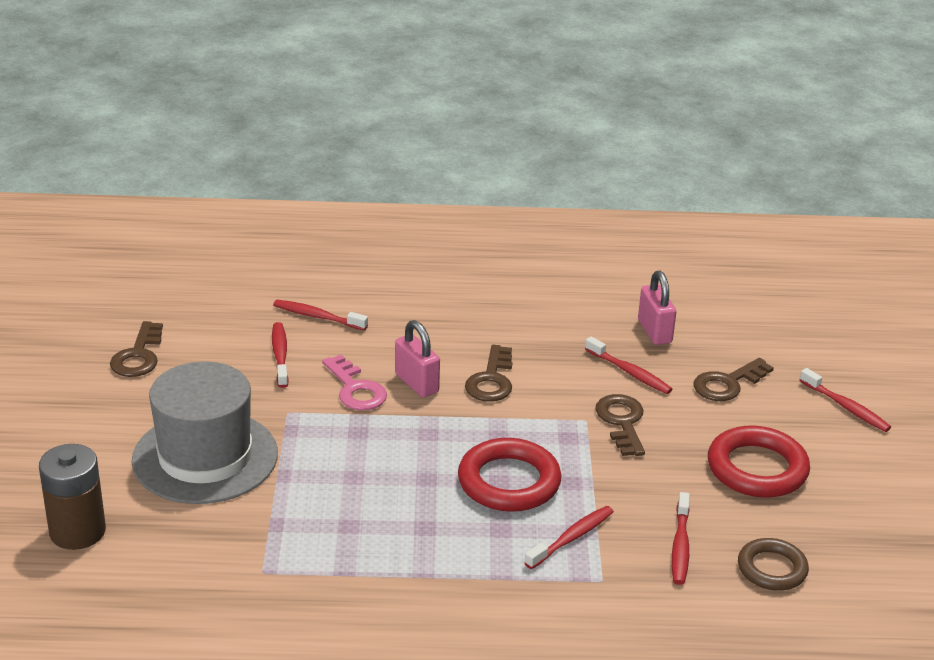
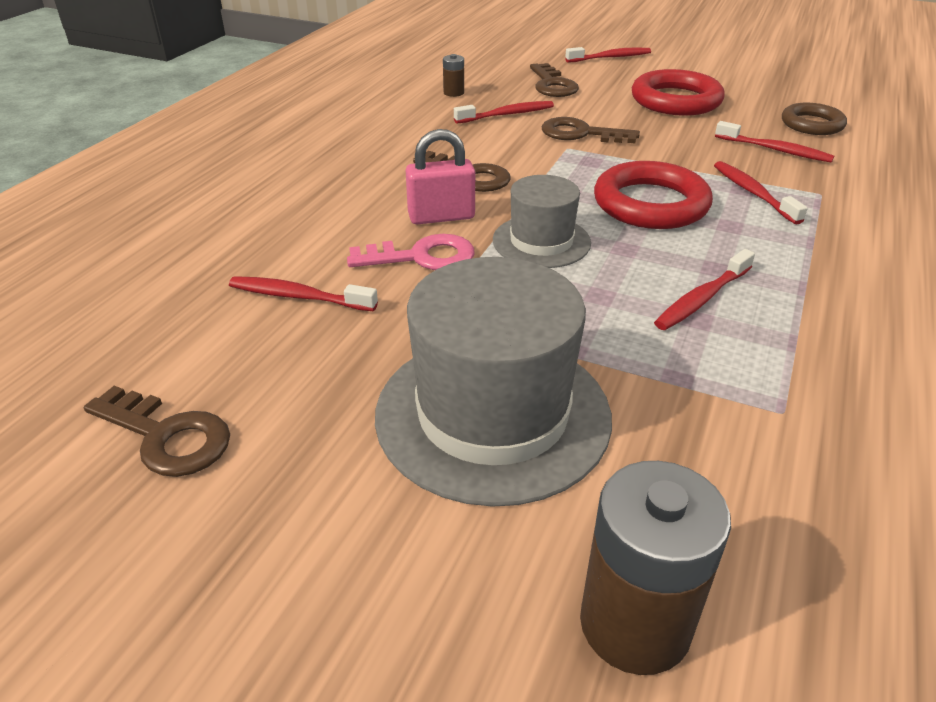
camera: 65 degrees left, 5 degrees up
(317, 316) = (242, 251): red toothbrush -> red toothbrush (701, 299)
(410, 437) = (541, 241): none -> grey hat
(654, 332) = (453, 93): pink padlock -> brown battery

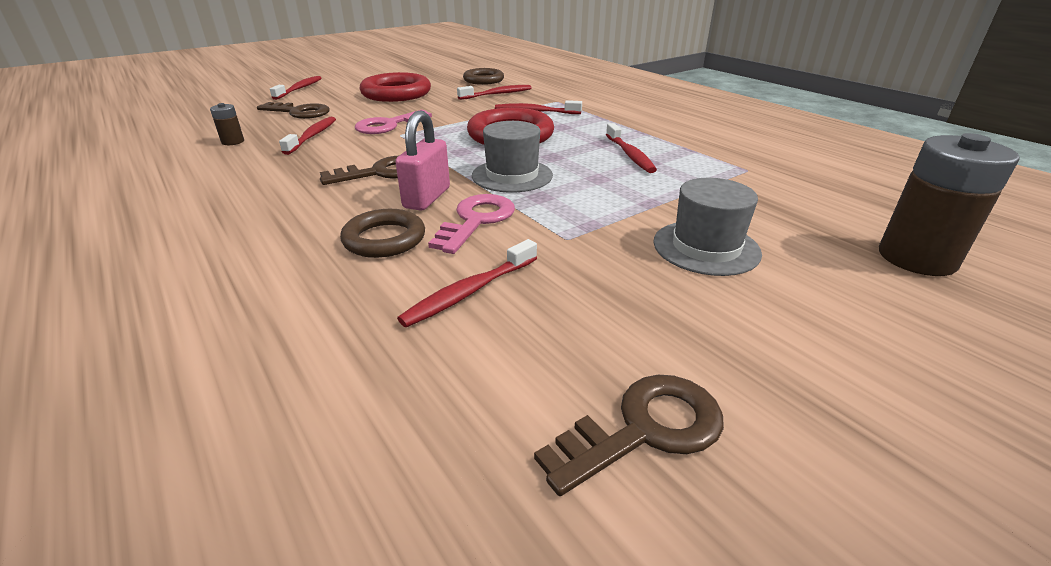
camera: 60 degrees left, 5 degrees down
(350, 228) = (384, 239): none -> brown ring
(492, 414) = (706, 247): grey hat -> grey hat, size x0.56
(581, 133) = (388, 125): brown key -> pink key

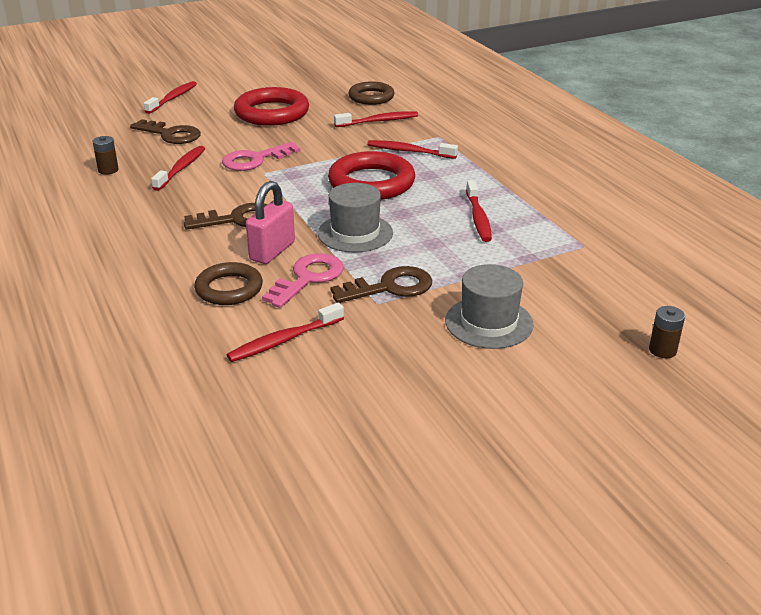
camera: 10 degrees right, 0 degrees up
(644, 429) = (366, 443): brown key -> brown key (390, 287)
(916, 258) = (662, 350): brown battery -> brown battery, size x0.46

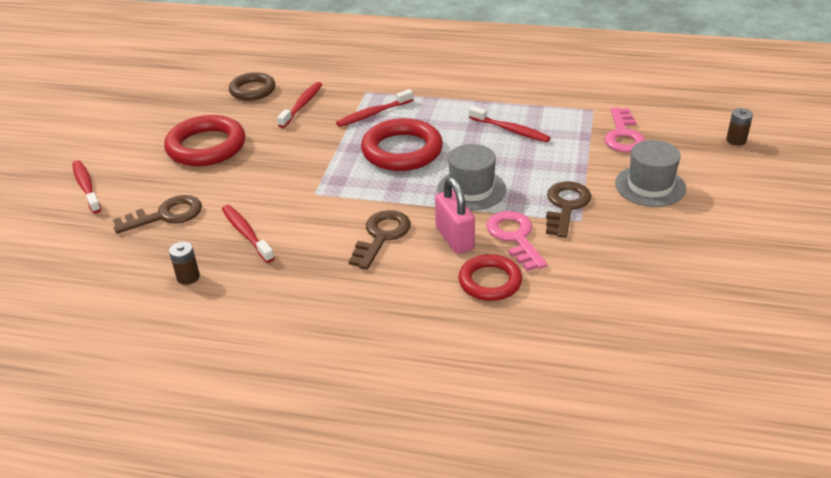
camera: 50 degrees left, 5 degrees up
(229, 289) = (490, 281): brown ring -> red ring
(255, 160) = (285, 188): pink key -> pink key (623, 135)
(283, 340) = (591, 282): red toothbrush -> none

